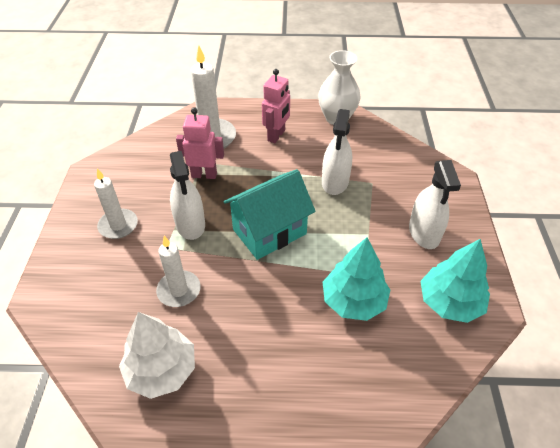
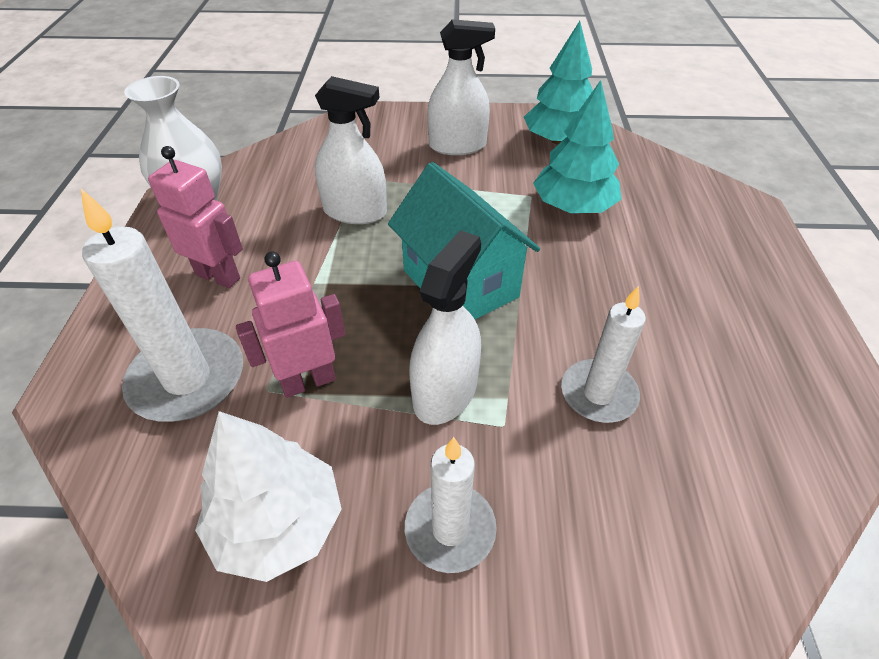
camera: 90 degrees left, 0 degrees up
(161, 370) = (748, 400): white tree -> white tree (278, 523)
(190, 224) = (445, 392): white spray bottle -> white spray bottle turned 45 degrees counterclockwise
(204, 175) = (308, 381): pink robot -> pink robot turned 60 degrees clockwise

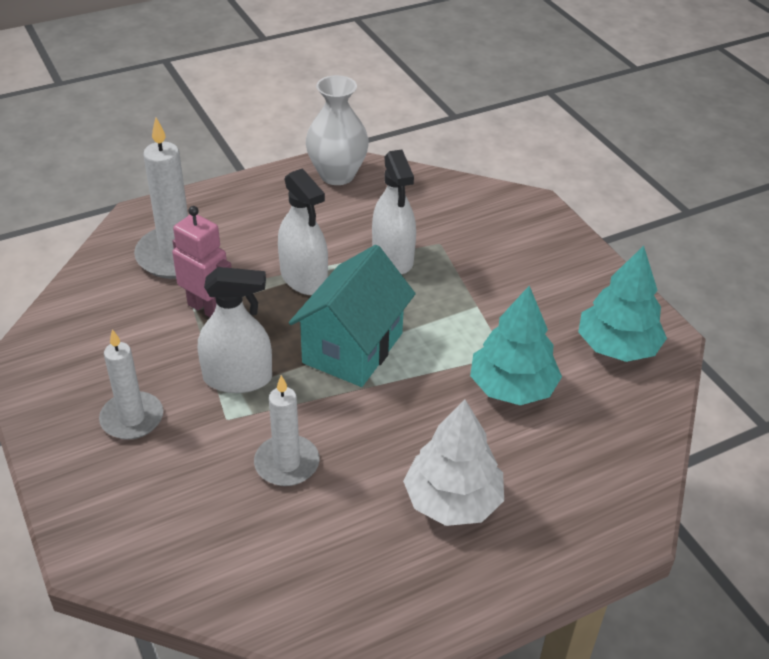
camera: 60 degrees right, 5 degrees down
(218, 276) = (271, 223): pink robot -> none
(278, 523) = (99, 342): white tree -> white tree (452, 500)
(457, 146) = (540, 281): white spray bottle -> white spray bottle (304, 278)

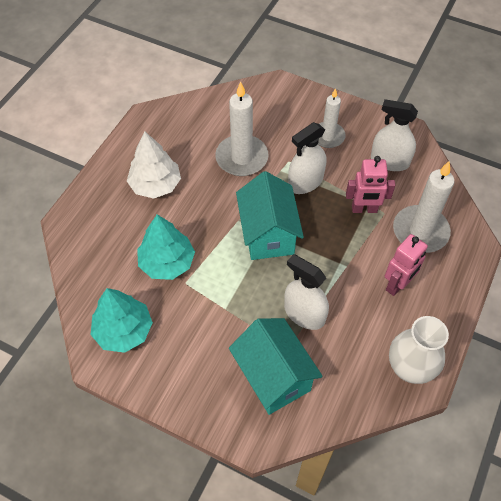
camera: 145 degrees right, 15 degrees up
(266, 229) = (397, 285): none -> pink robot
(287, 463) = (241, 158): white candle -> white candle, size x1.52
(304, 278) = (338, 262): white spray bottle -> white spray bottle (389, 161)
(475, 231) = (273, 376): none -> turquoise house

